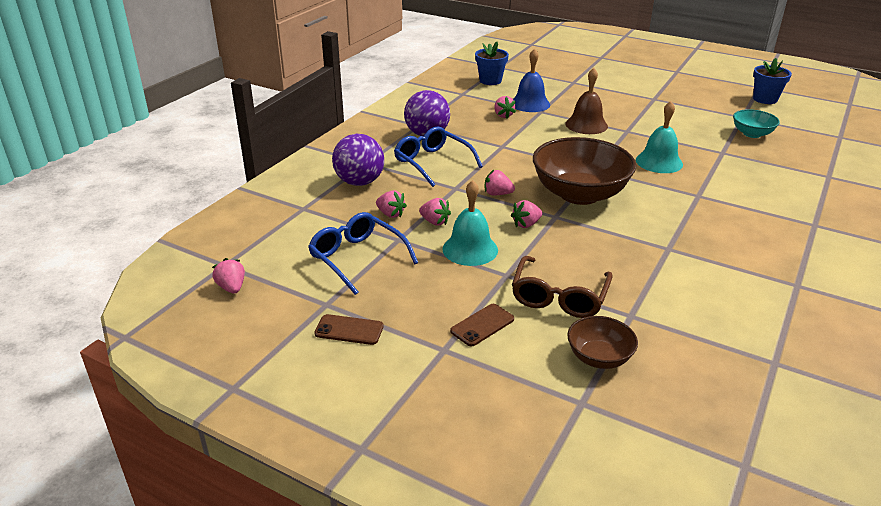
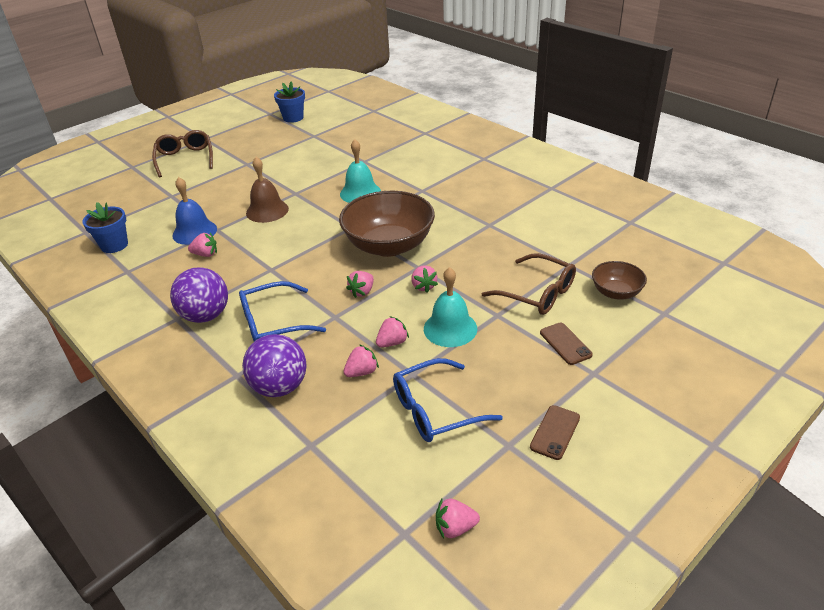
camera: 70 degrees left, 5 degrees up
(634, 72) = (185, 159): none -> brown glasses
(752, 134) = (344, 140): turquoise bowl -> none

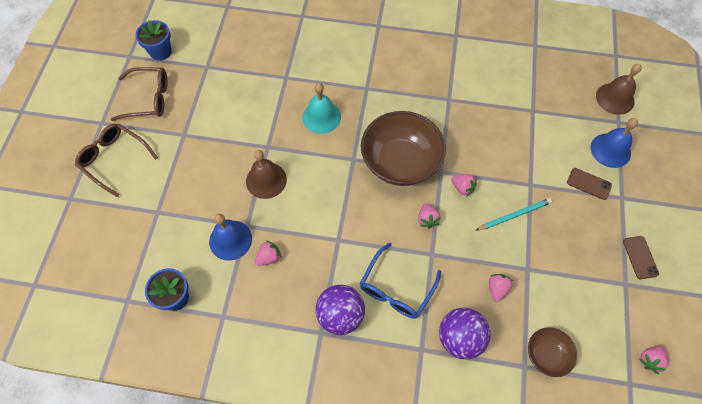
camera: 40 degrees left, 25 degrees up
(392, 342) = (491, 251): pink strawberry -> none
(435, 410) = (566, 287): blue glasses -> none
(450, 328) = (514, 215): turquoise bell -> turquoise pencil
(537, 293) = (537, 149): brown glasses -> brown glasses (148, 99)
(616, 292) = (580, 120): brown bowl -> brown bowl (546, 355)
(626, 330) = (610, 150): none -> blue bell
(681, 293) = (615, 98): none -> brown bell

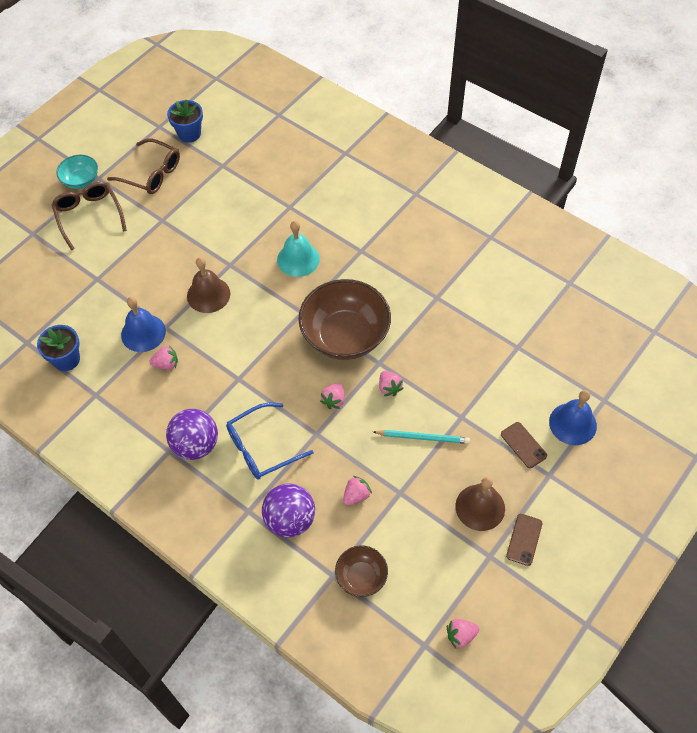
camera: 30 degrees right, 5 degrees down
(86, 131) = (81, 180): none -> turquoise bowl
(615, 98) = (618, 375): brown bell -> brown bell (480, 507)

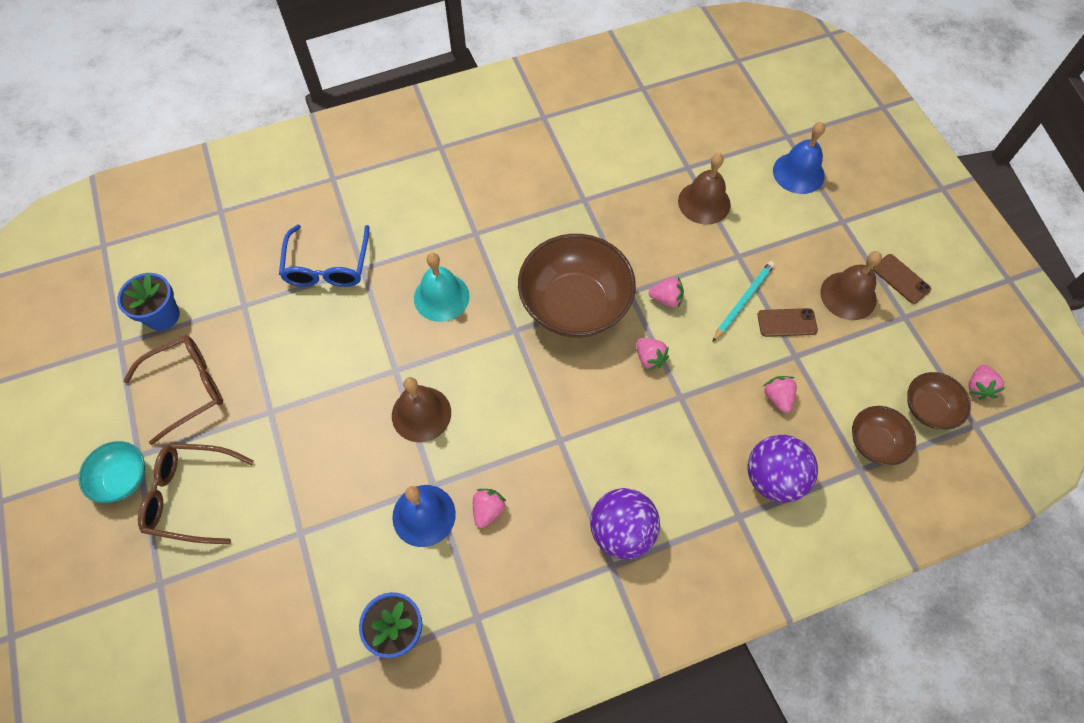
camera: 60 degrees left, 5 degrees up
(262, 447) = (666, 461): blue glasses -> blue glasses (327, 266)
(416, 605) = (928, 409): none -> brown bowl
(492, 372) = (704, 202): none -> brown bell
(523, 445) = (799, 223): brown phone -> brown phone (787, 323)

